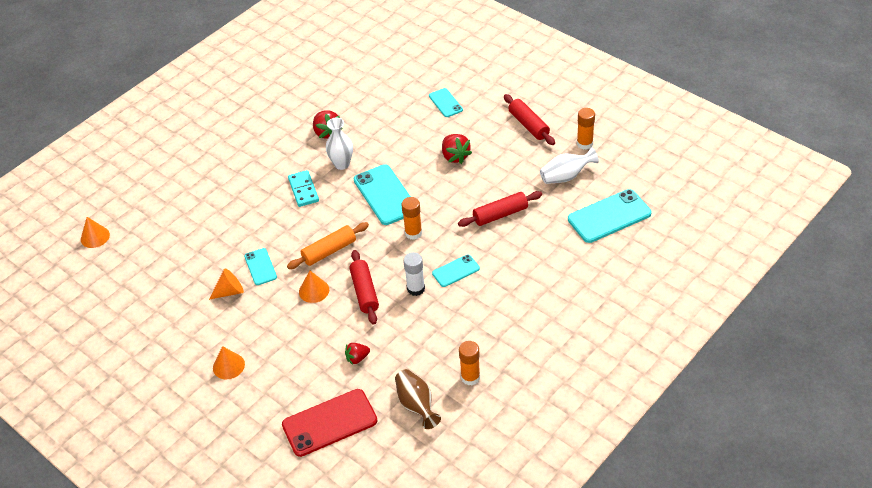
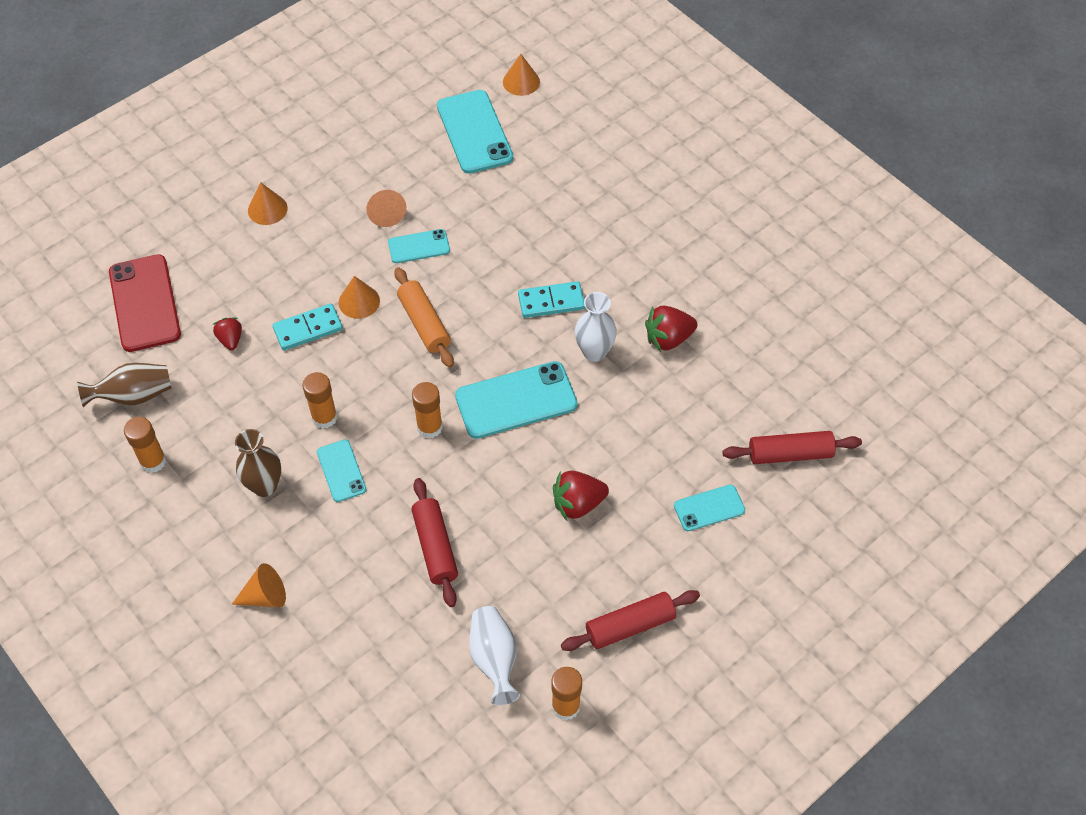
camera: 95 degrees right, 10 degrees up
(342, 314) = (308, 329): none -> turquoise domino
(364, 292) = (338, 357): red rolling pin -> red rolling pin (790, 454)
(416, 289) = (324, 417): white glue stick -> orange glue stick
(476, 308) = (265, 486): none -> brown vase
(556, 289) = (265, 596): none -> orange cone
(609, 216) = (388, 706): turquoise phone -> turquoise phone (474, 132)

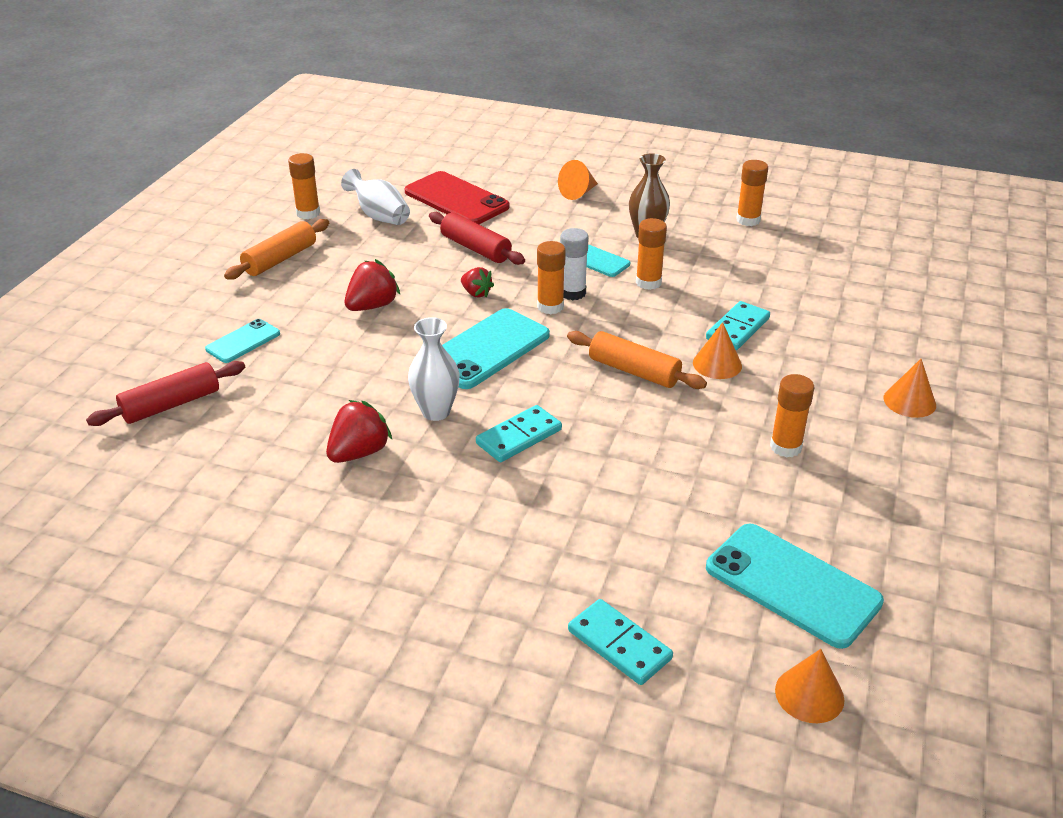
camera: 150 degrees right, 20 degrees down
(134, 395) = (817, 244): brown vase -> none
(144, 303) = (902, 294): red phone -> red phone (456, 199)
(230, 339) = (794, 299): red strawberry -> red strawberry (476, 293)
(386, 213) = (785, 447): orange cone -> orange glue stick
(398, 436) = (572, 293): none -> white glue stick
(419, 246) = (713, 431): turquoise phone -> none
(593, 143) = (619, 644): none -> turquoise domino
(630, 625) = (280, 259): red rolling pin -> orange rolling pin

